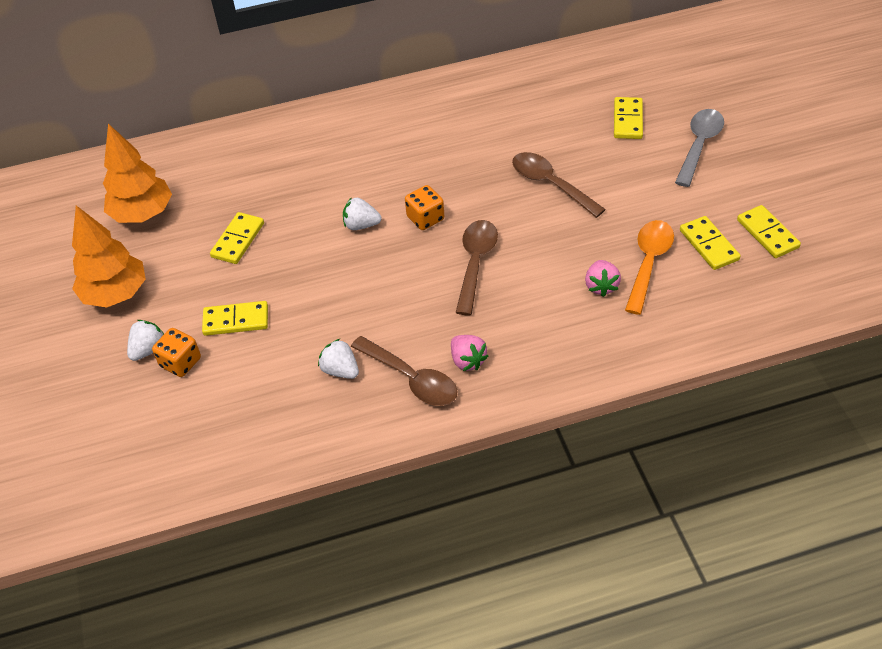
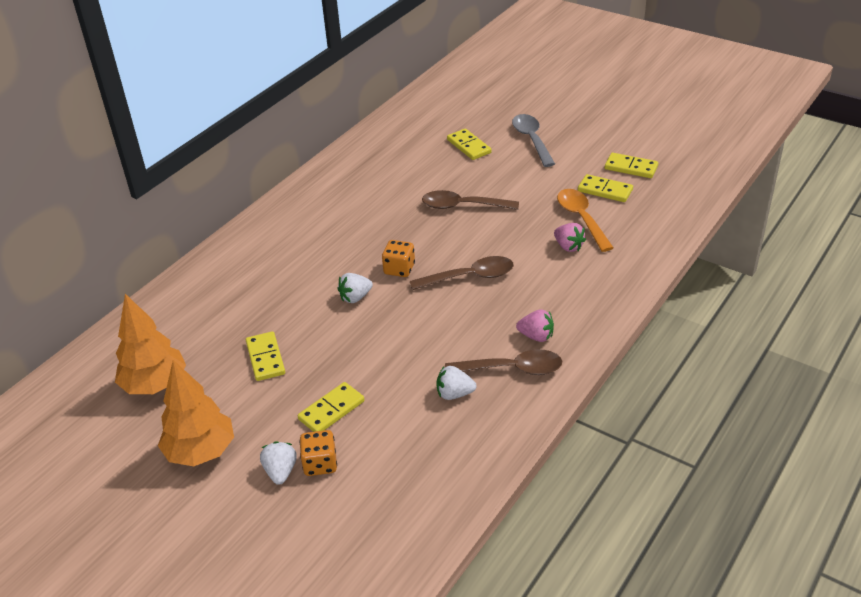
camera: 40 degrees left, 10 degrees down
(475, 263) = (469, 277): brown spoon -> brown spoon turned 105 degrees clockwise

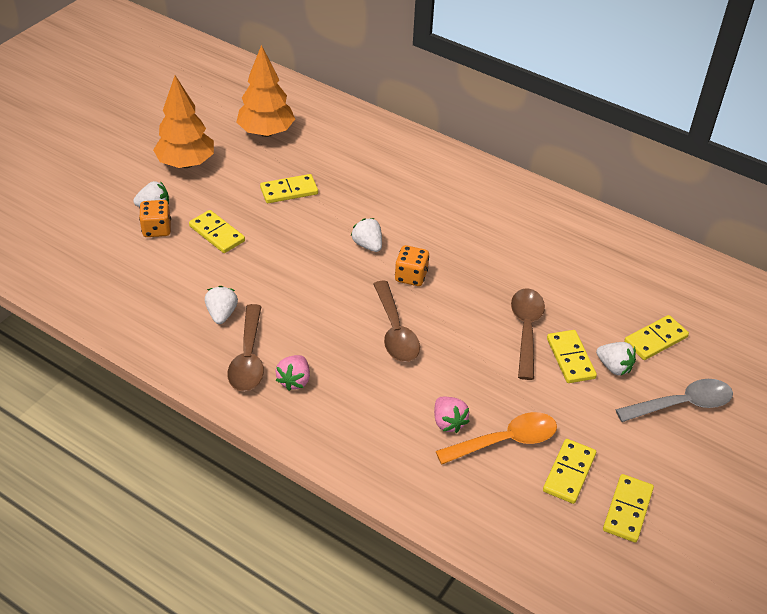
camera: 85 degrees right, 5 degrees up
(492, 186) = (570, 358): none -> yellow domino
(499, 166) = (614, 367): none -> white strawberry
(568, 246) = (448, 422): pink strawberry -> pink strawberry turned 75 degrees counterclockwise

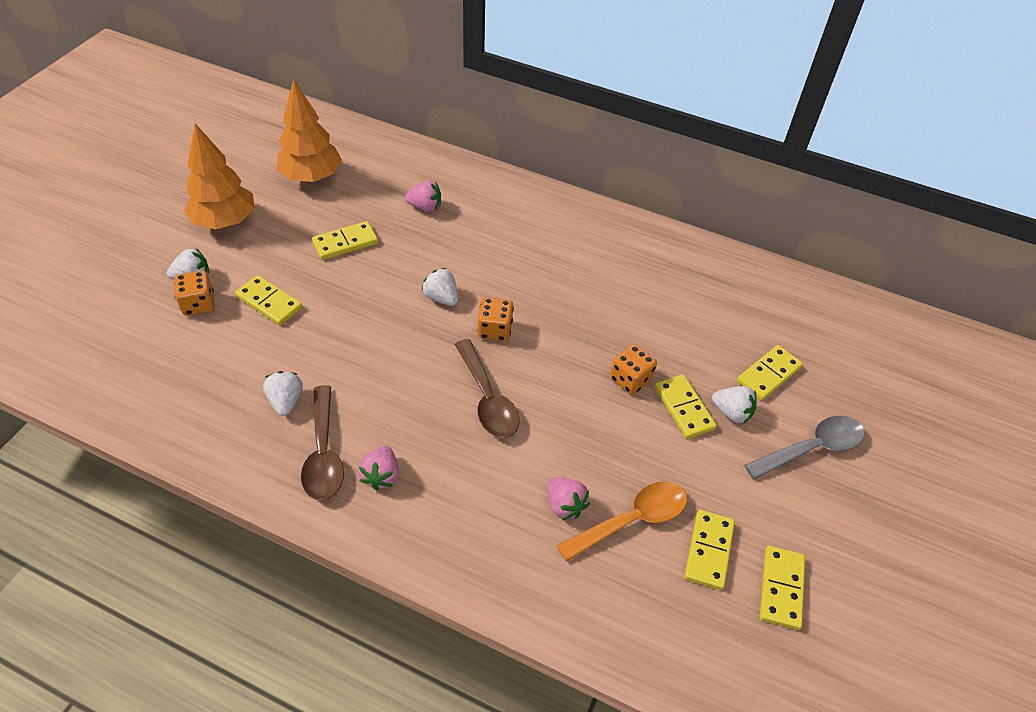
camera: 10 degrees left, 5 degrees up
(364, 167) = (425, 207): none -> pink strawberry
(526, 330) = (630, 380): brown spoon -> orange dice

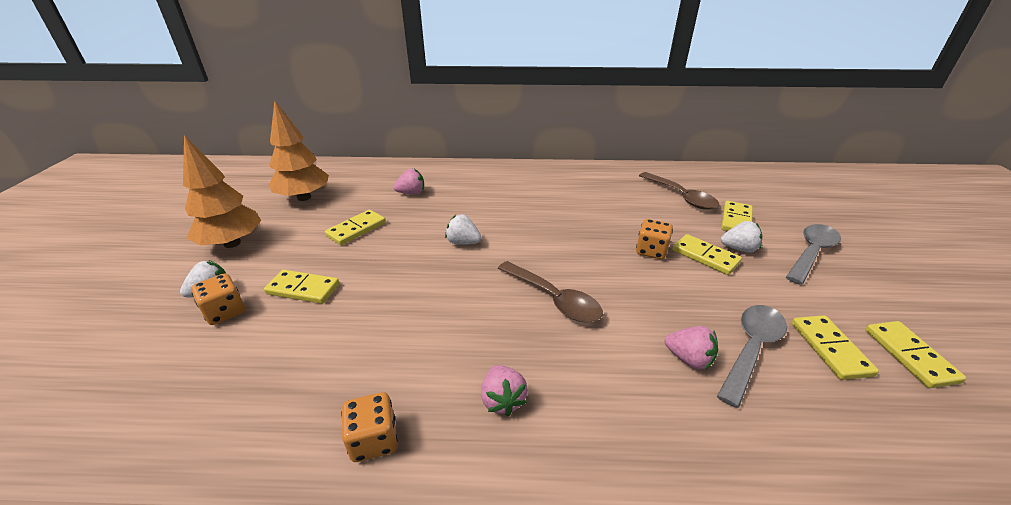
camera: 20 degrees left, 15 degrees down
(286, 401) = (360, 366): white strawberry -> none
(323, 453) = (428, 401): brown spoon -> brown spoon (681, 196)
(495, 330) = (522, 250): orange dice -> orange dice (374, 440)
(631, 520) = (751, 349): orange spoon -> grey spoon

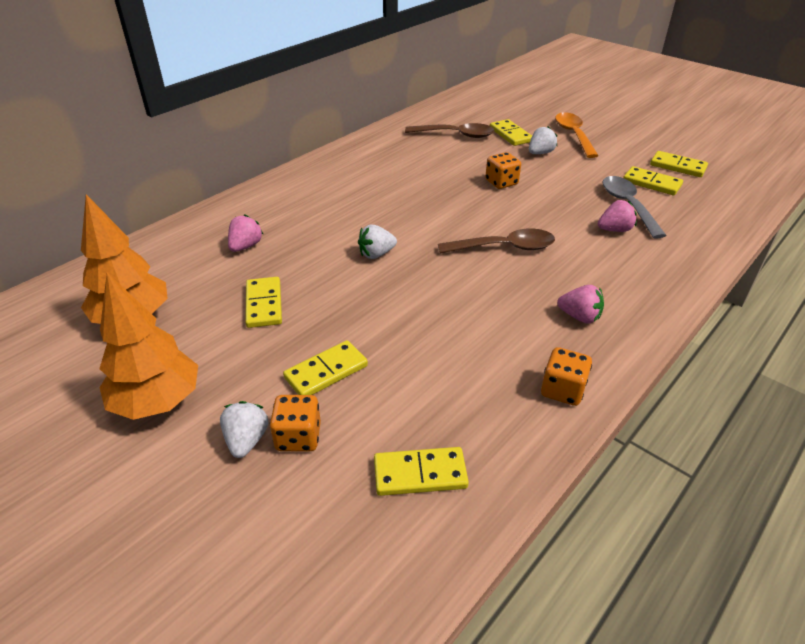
camera: 50 degrees left, 5 degrees up
(705, 256) = (533, 168): yellow domino -> yellow domino (420, 474)
(811, 253) = (574, 135): grey spoon -> orange spoon

